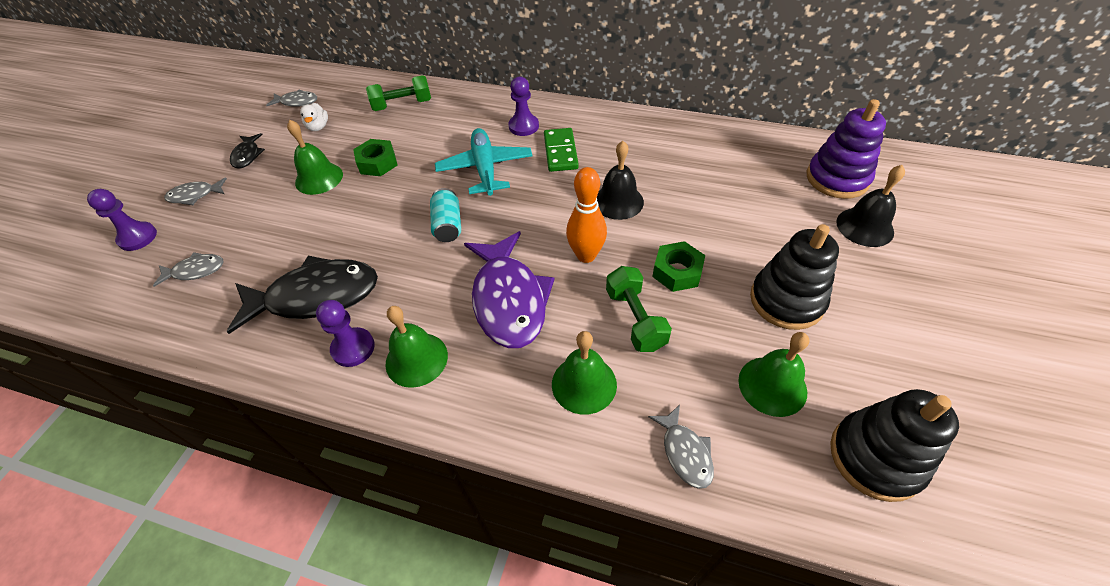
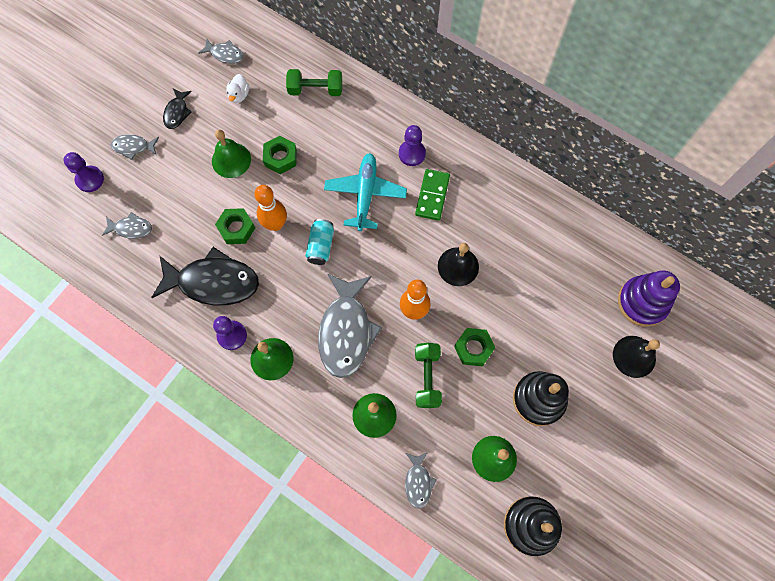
camera: 15 degrees right, 20 degrees up
(337, 236) = (236, 228): none -> green nut
(386, 220) = (275, 224): none -> orange bowling pin
(509, 299) = (346, 331): purple fish -> grey fish

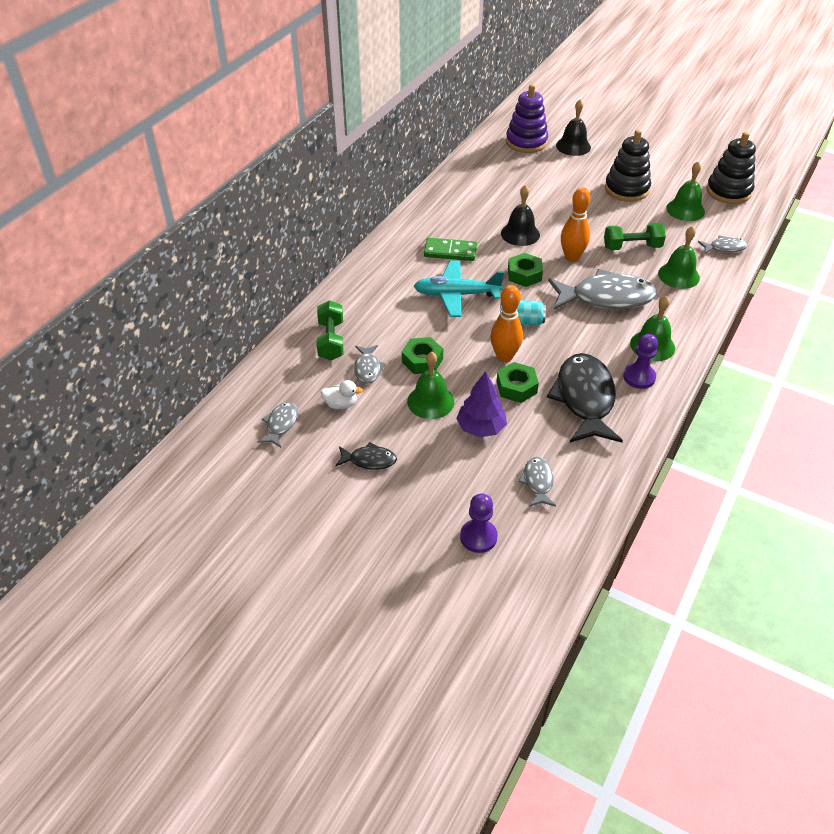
camera: 95 degrees left, 25 degrees down
(133, 147) = (424, 498): grey fish -> grey fish (367, 368)
(195, 194) = (481, 428): none -> purple tree
(412, 153) = (405, 266): purple pawn -> none
(473, 348) = (595, 223): green nut -> green nut (524, 275)

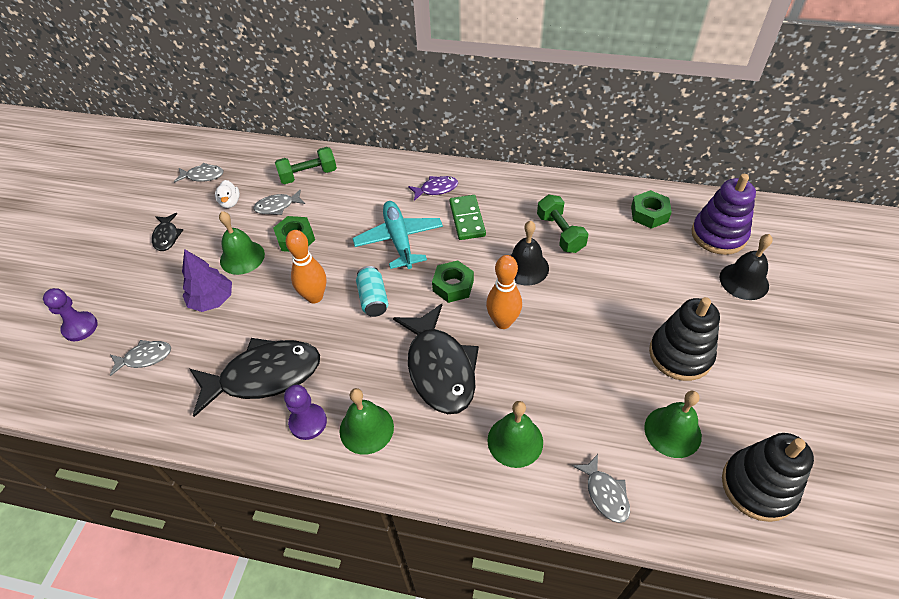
camera: 75 degrees right, 5 degrees up
(401, 261) = (436, 189): none -> purple fish
(516, 387) = (272, 315): green nut -> green nut (649, 214)
(606, 298) = (440, 368): grey fish -> black fish
(632, 247) = (552, 379): green dumbbell -> green dumbbell (560, 233)

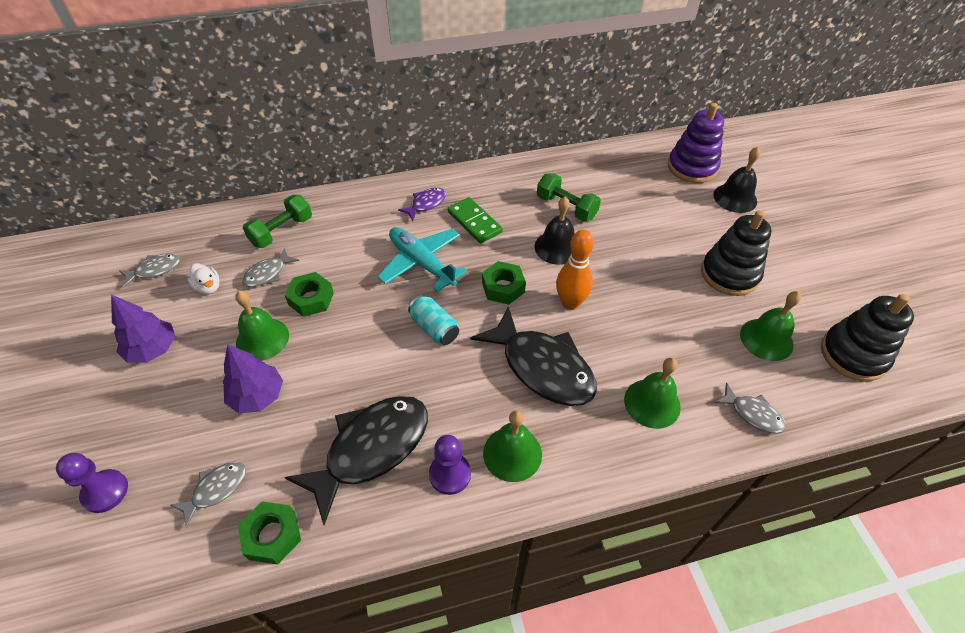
camera: 30 degrees left, 0 degrees up
(167, 236) = (153, 349): black fish -> purple tree
(314, 297) = (372, 349): orange bowling pin -> none
(649, 214) = (628, 167): green nut -> green nut (272, 535)

